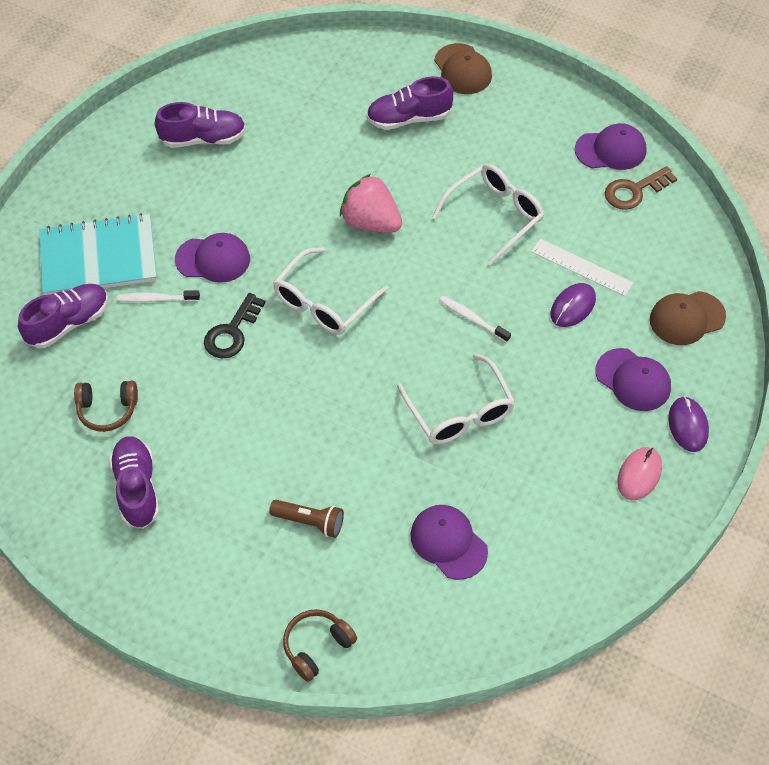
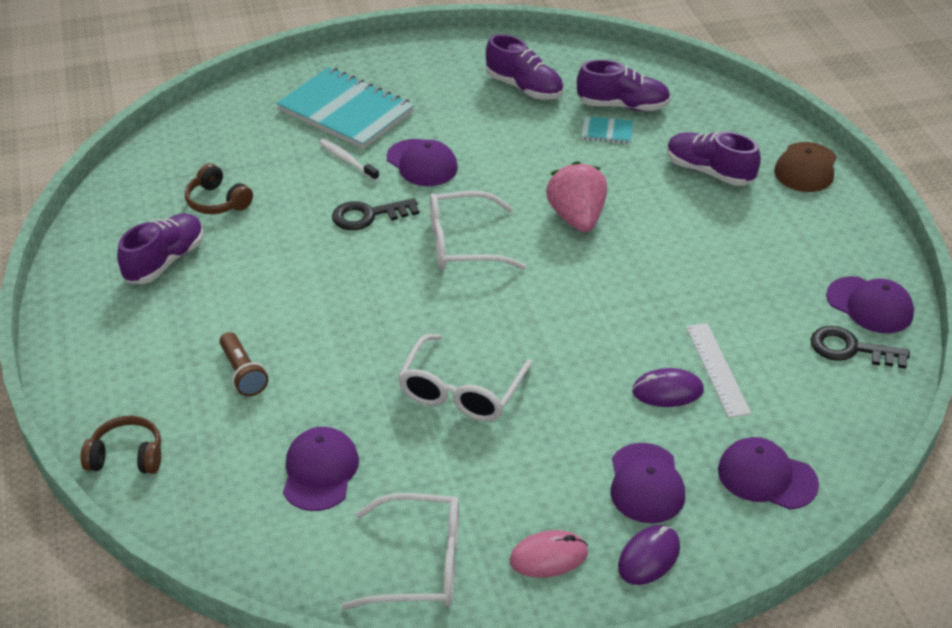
camera: 45 degrees right, 15 degrees down
(68, 323) = (269, 135): purple shoe -> purple shoe (622, 106)
(306, 134) = (607, 132): none -> turquoise notebook
(472, 319) = (565, 337): white toothbrush -> none
(495, 216) = (689, 281): white glasses -> white glasses (419, 564)
(634, 191) = (850, 349): brown key -> black key
(687, 318) = (766, 477): brown cap -> purple cap

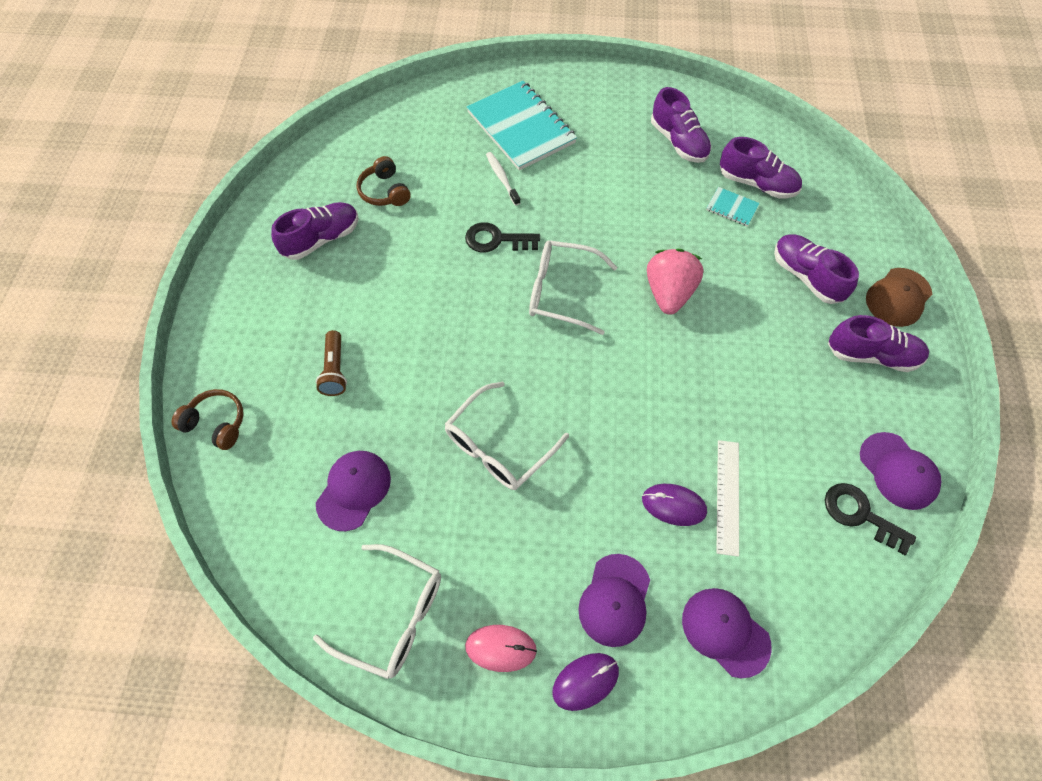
camera: 20 degrees right, 20 degrees up
(422, 163) = (561, 198): purple cap -> none
(802, 220) = (871, 355): none -> purple shoe

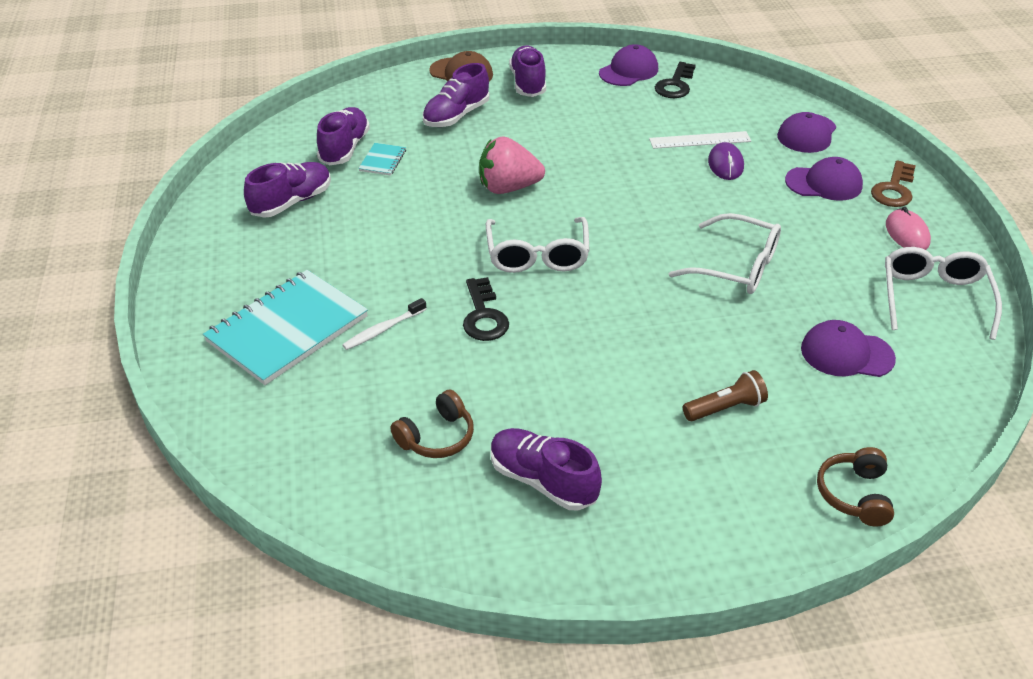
camera: 105 degrees left, 20 degrees down
(585, 681) = (894, 189): purple mouse -> brown key

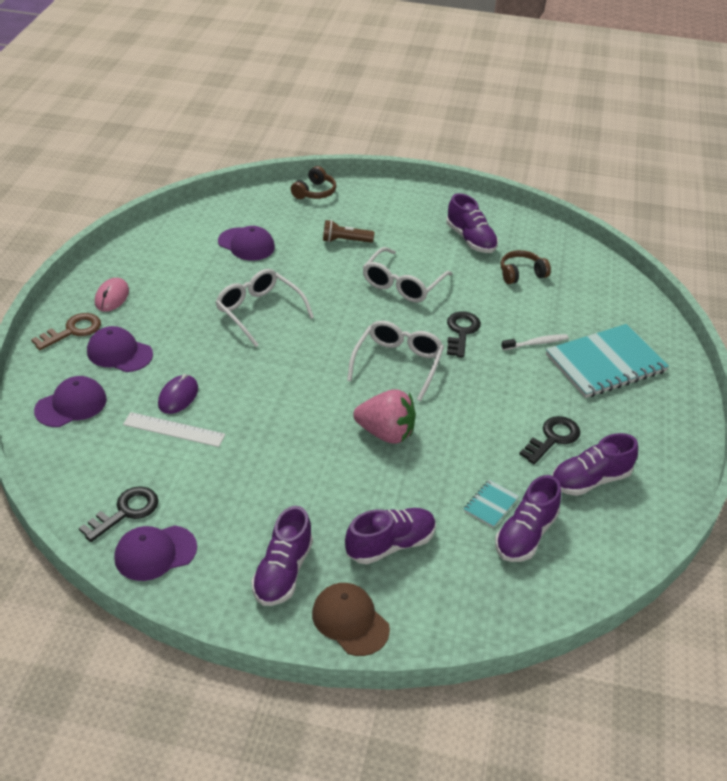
camera: 160 degrees left, 0 degrees up
(337, 228) = (553, 438): none -> black key
(934, 298) = (153, 255): white glasses -> white glasses (402, 284)

